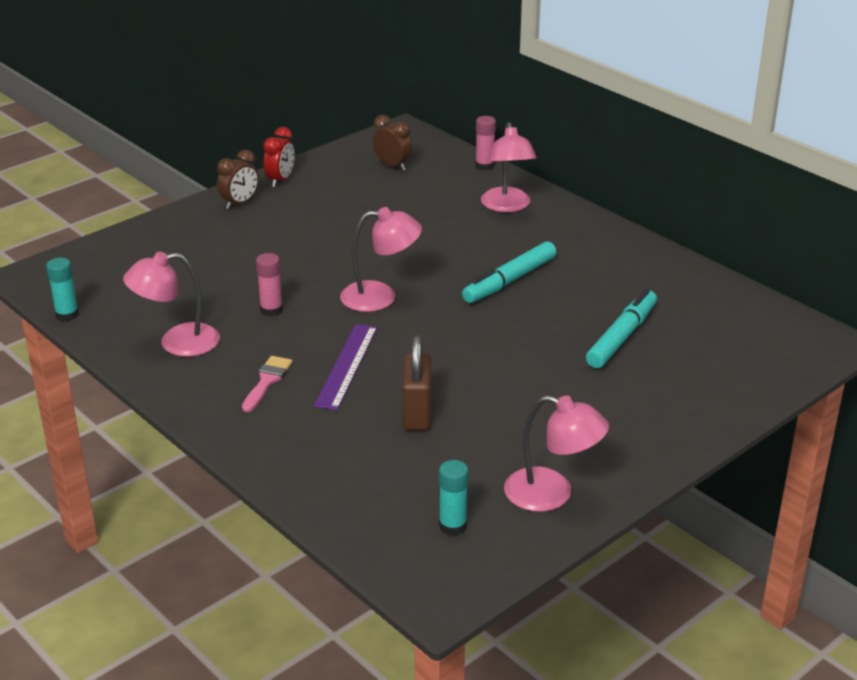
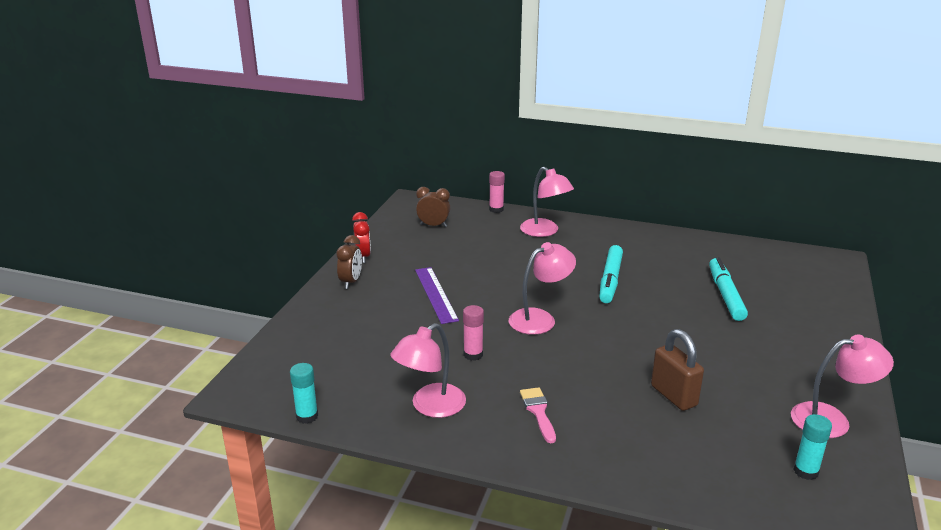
camera: 30 degrees left, 5 degrees down
(347, 366) = (581, 378): purple ruler -> purple ruler (436, 294)

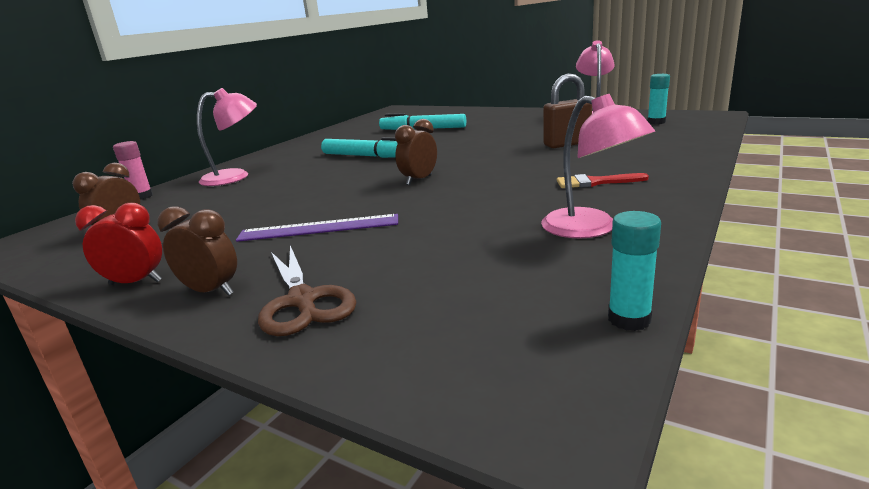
camera: 75 degrees left, 5 degrees down
(338, 312) = (303, 301): none -> brown scissors
(473, 354) = (479, 208): pink glue stick -> none
(538, 412) = (595, 182): pink brush -> red brush
(540, 318) = (419, 180): pink lamp -> brown clock

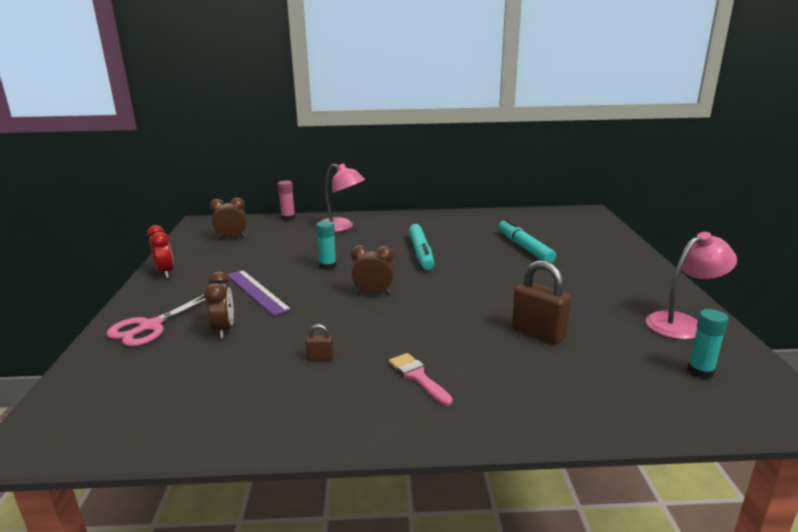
camera: 55 degrees right, 0 degrees up
(211, 291) = (158, 297): brown clock -> brown clock (224, 330)
(303, 301) = (150, 326): brown scissors -> pink scissors
(520, 212) = (320, 358): none -> brown padlock
(591, 229) = (295, 399): pink lamp -> none
(595, 182) = (418, 377): red brush -> pink brush
(629, 319) = (139, 448): turquoise glue stick -> turquoise glue stick (328, 266)

